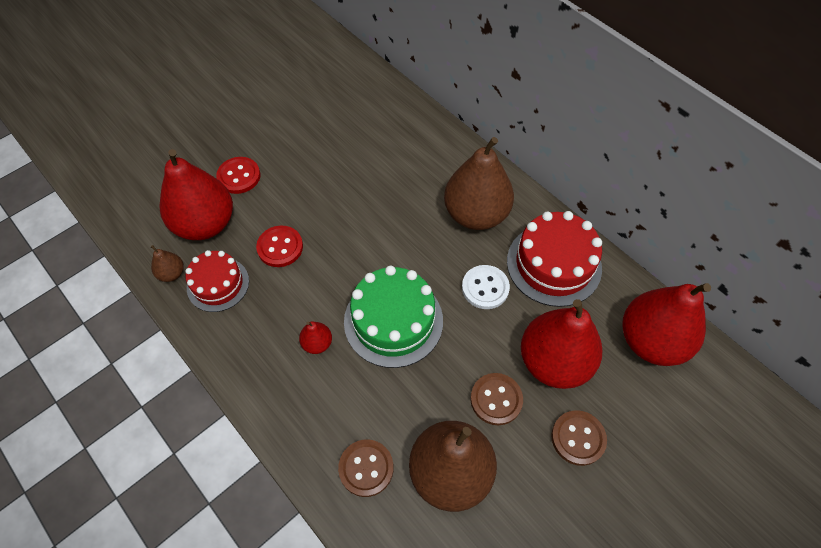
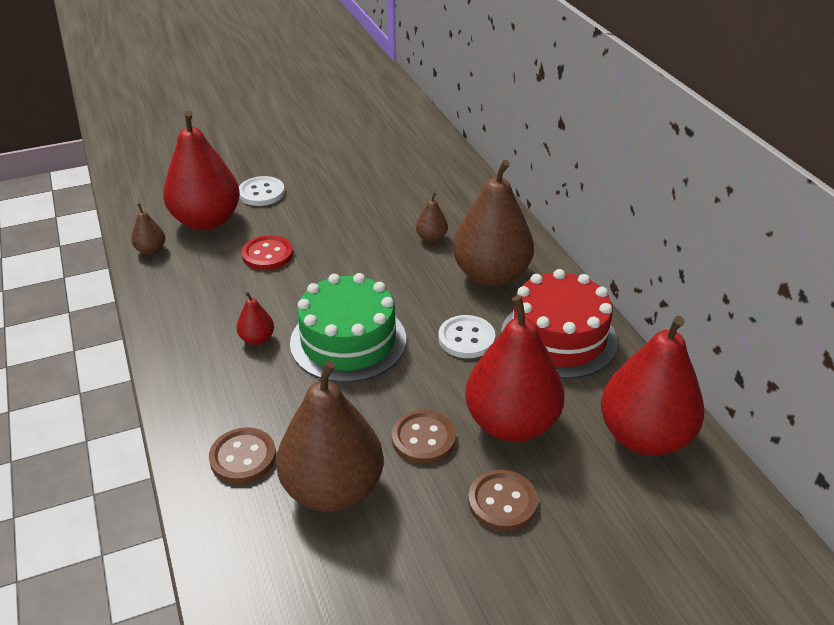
camera: 20 degrees right, 20 degrees down
(218, 284) = (189, 268): red cake -> none
(239, 176) = (261, 193): red button -> white button
(410, 187) = (431, 238): none -> brown pear

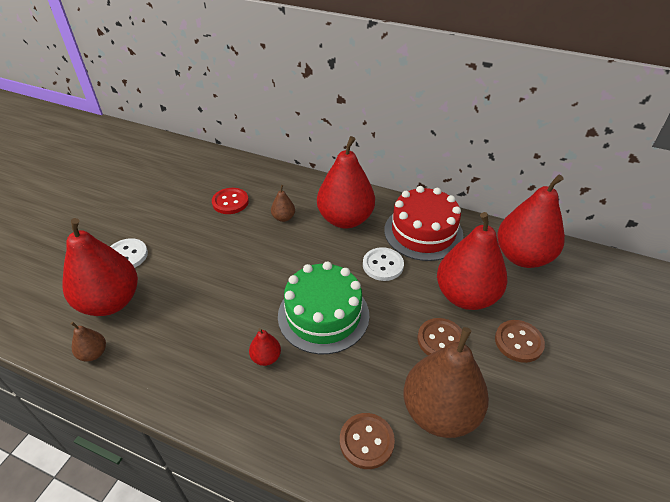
camera: 45 degrees left, 5 degrees up
(267, 254) = (192, 296): red button -> red button (230, 202)
(491, 275) = (345, 219): brown pear -> red pear

